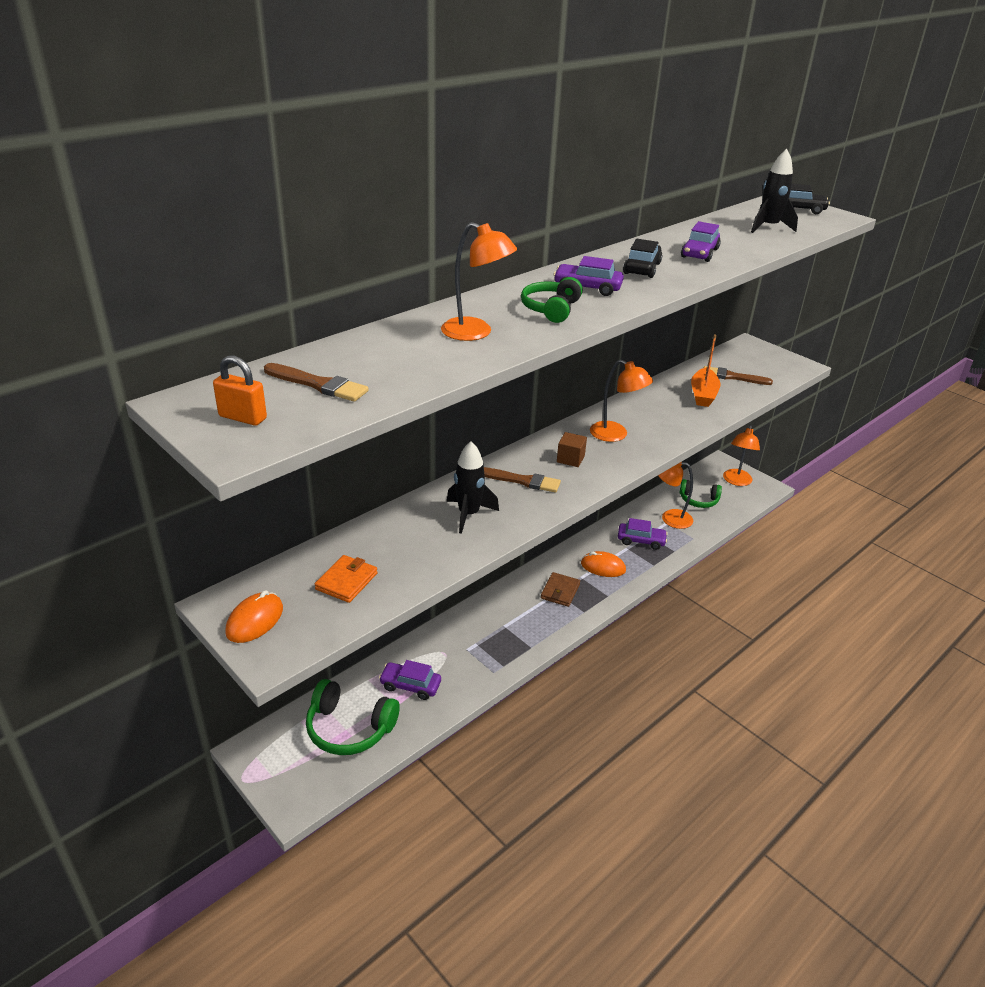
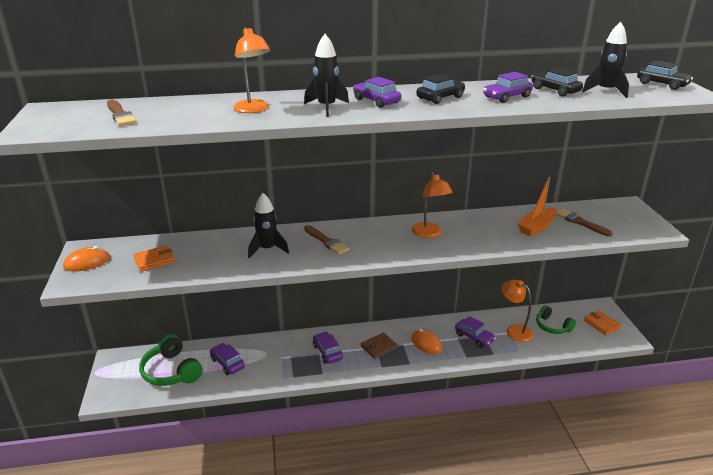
camera: 35 degrees right, 5 degrees down
(242, 417) = (57, 120): orange padlock -> none
(512, 621) = (327, 352): none -> purple car
(551, 309) = (326, 107): green headphones -> black rocket
(570, 459) = (376, 239): brown cube -> none
(726, 235) = (555, 90): none -> black car
(736, 481) = (601, 324): orange lamp -> orange wallet

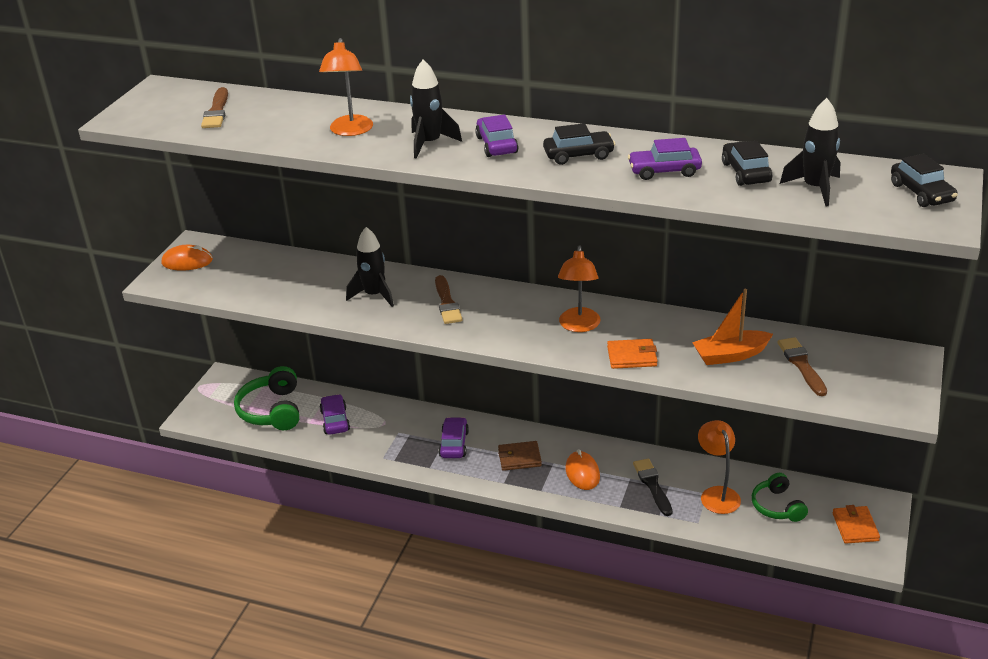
camera: 30 degrees right, 5 degrees up
(154, 260) = (251, 277): orange wallet -> orange wallet (632, 356)
(474, 337) = (652, 485): purple car -> black brush

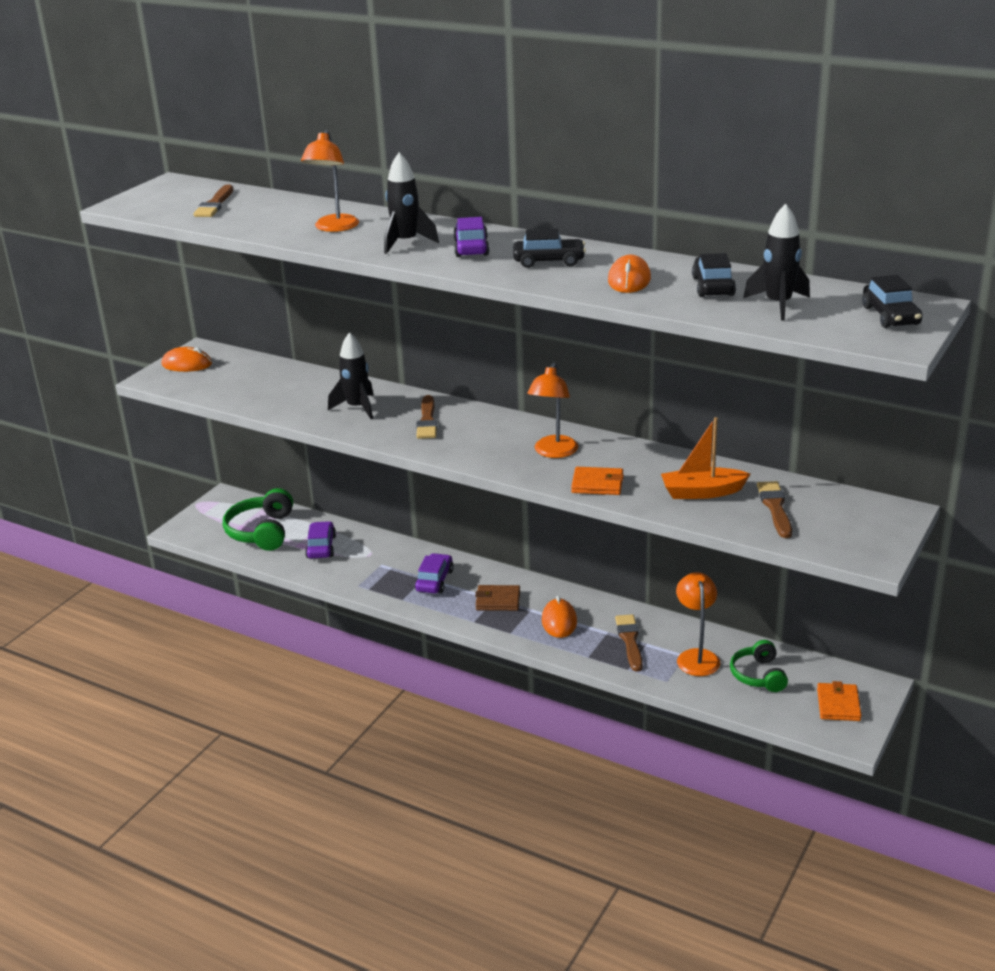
camera: 10 degrees right, 5 degrees down
(652, 485) = (630, 640): black brush -> brown brush
(664, 171) = (629, 280): purple car -> orange mouse

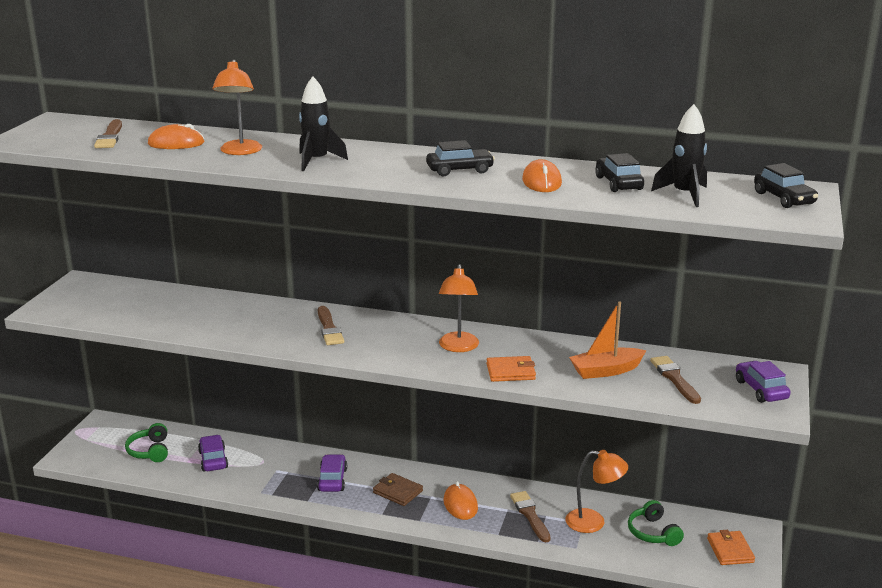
camera: 15 degrees left, 5 degrees down
(187, 364) = (72, 295): orange mouse -> orange mouse (176, 143)
(262, 531) = (150, 451): green headphones -> green headphones, size x0.65
(357, 408) = (257, 322): black rocket -> none
(471, 248) = (381, 162): purple car -> purple car (761, 390)
(498, 600) = (397, 492): brown wallet -> brown wallet turned 45 degrees clockwise
(696, 656) = (593, 522): orange lamp -> orange lamp turned 120 degrees clockwise

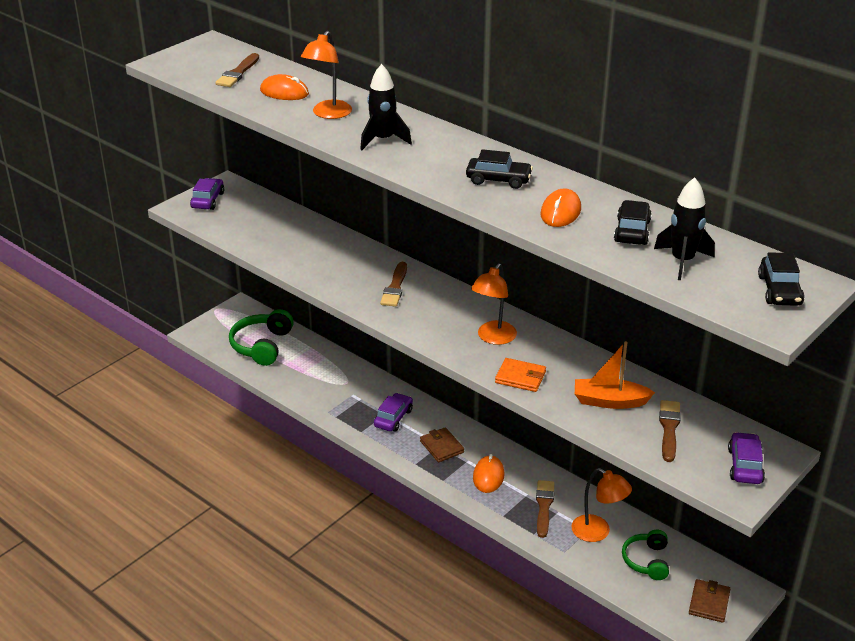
camera: 25 degrees right, 10 degrees up
(150, 451) = (262, 345): green headphones -> green headphones, size x1.53
(213, 460) = (307, 369): purple car -> purple car (208, 200)
(730, 550) = (709, 603): orange wallet -> brown wallet

